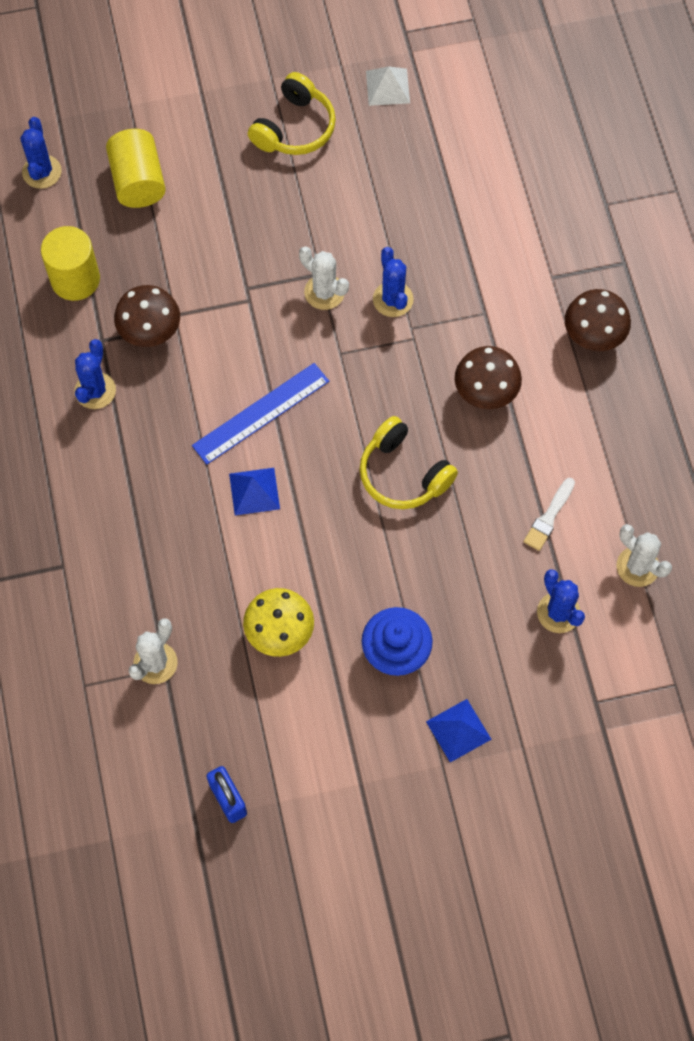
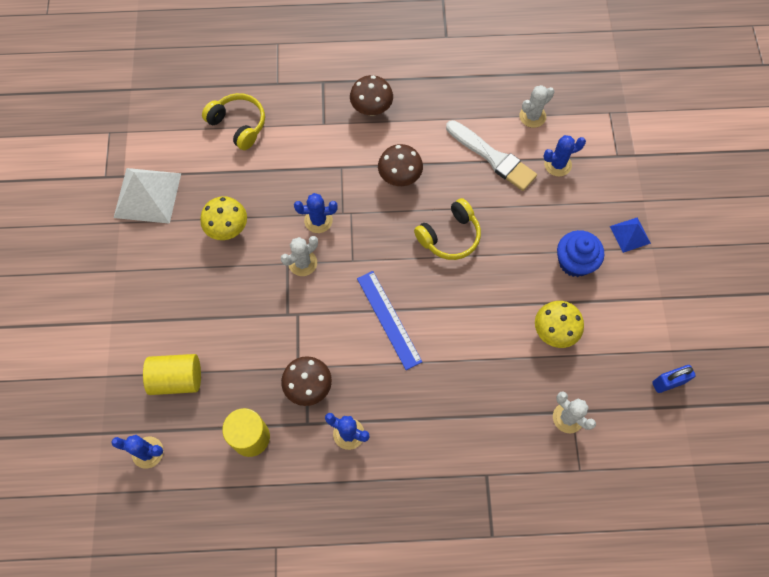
camera: 80 degrees left, 0 degrees up
(254, 491) = (447, 332): blue pyramid -> none
(295, 128) = (163, 261): yellow headphones -> yellow headphones (238, 125)
(357, 192) = (228, 229): none -> yellow mushroom
(387, 87) = (147, 195): white pyramid -> white pyramid, size x1.88
(549, 517) = (493, 157): white brush -> white brush, size x1.93

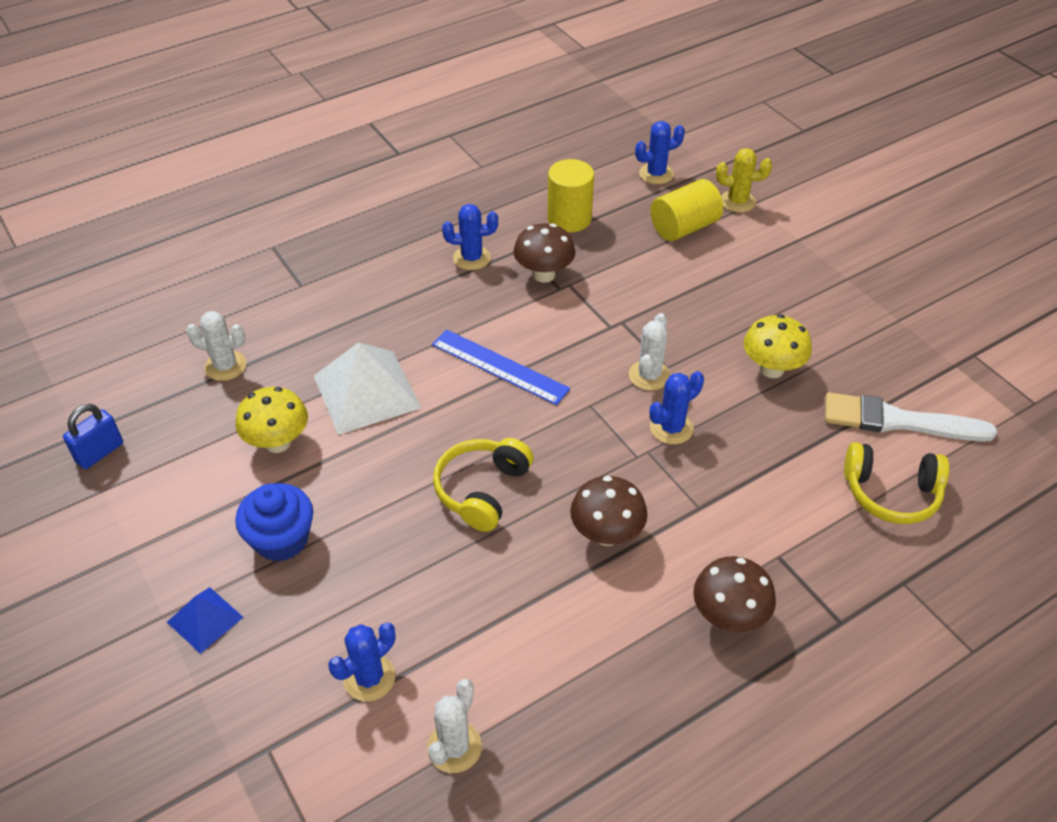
camera: 150 degrees right, 20 degrees down
(116, 384) = (737, 201): none -> yellow cactus
(147, 195) = (902, 359): white pyramid -> white pyramid (366, 391)
(493, 157) = (483, 635): white brush -> white brush (898, 421)

